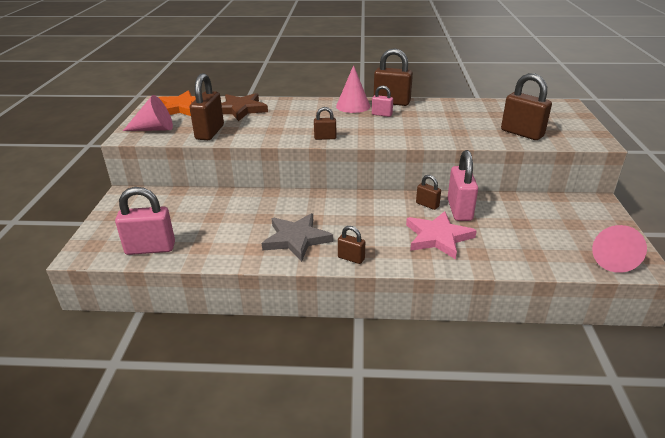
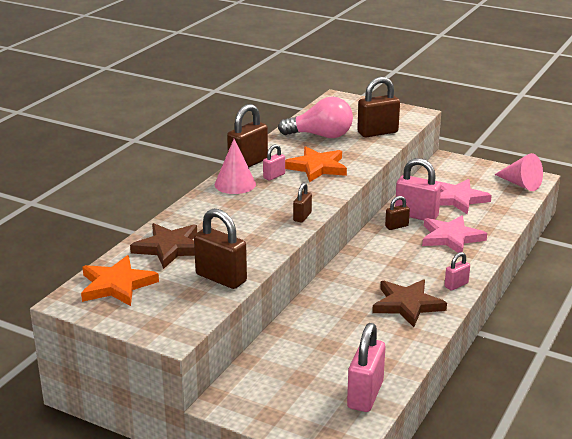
camera: 65 degrees left, 5 degrees down
(154, 129) = (170, 314): pink cone -> none
(296, 239) = (407, 305): grey star -> brown star
(351, 258) = (456, 285): brown padlock -> pink padlock
(417, 125) = (317, 167): none -> orange star
(478, 114) = (321, 136): none -> pink light bulb
(521, 225) = (458, 199): none -> pink star

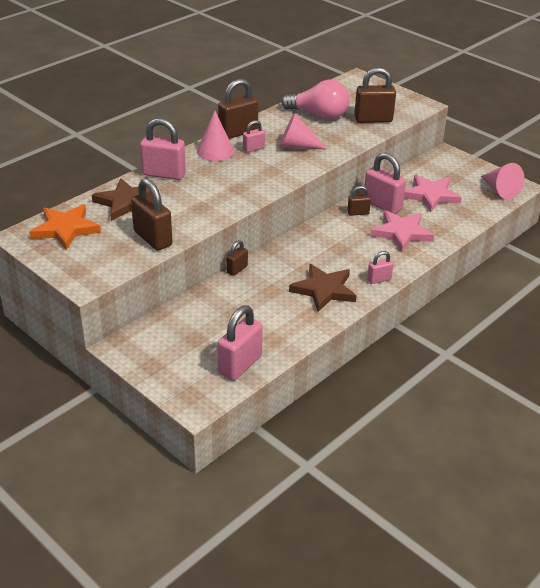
camera: 15 degrees right, 10 degrees up
(193, 214) = (164, 174): none -> pink padlock
(302, 217) = (255, 193): brown padlock -> brown padlock (237, 269)
(317, 167) = (296, 146): orange star -> pink cone

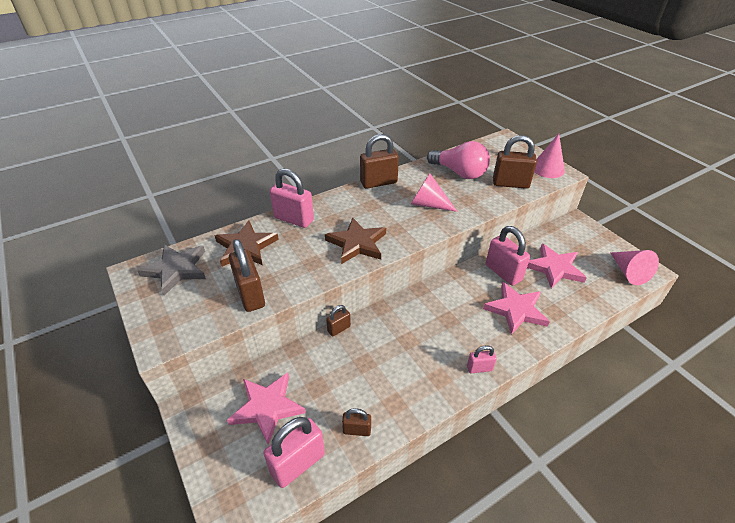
camera: 15 degrees right, 5 degrees up
(65, 229) = (176, 269): orange star -> grey star
(194, 334) = (267, 407): none -> pink star
(215, 151) = (350, 200): pink cone -> pink cone (547, 169)
(253, 149) = (386, 202): pink padlock -> none
(324, 290) = (418, 372): brown star -> brown star (357, 243)
(358, 213) = (477, 278): brown padlock -> brown padlock (357, 430)

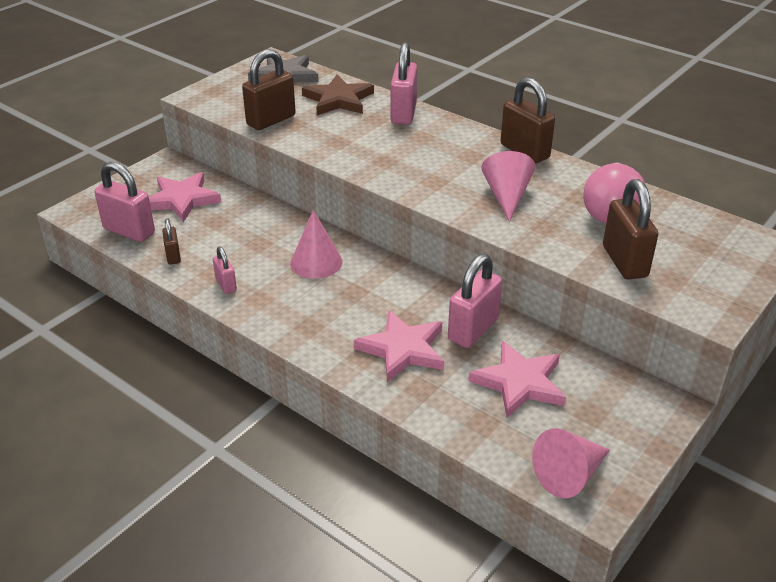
camera: 70 degrees right, 5 degrees down
(339, 329) = (297, 216): brown padlock -> none
(357, 243) = (388, 161): brown star -> none
(479, 368) = (285, 327): pink padlock -> pink padlock (226, 285)
(547, 169) = (711, 297): pink cone -> pink cone (316, 262)

